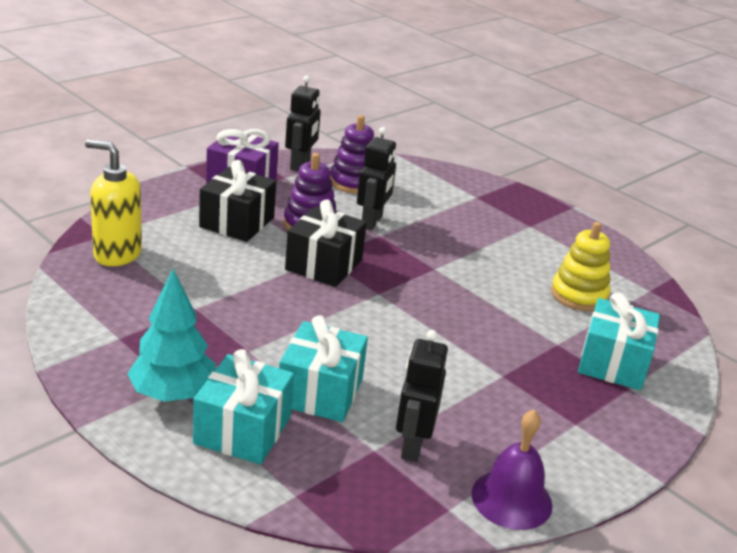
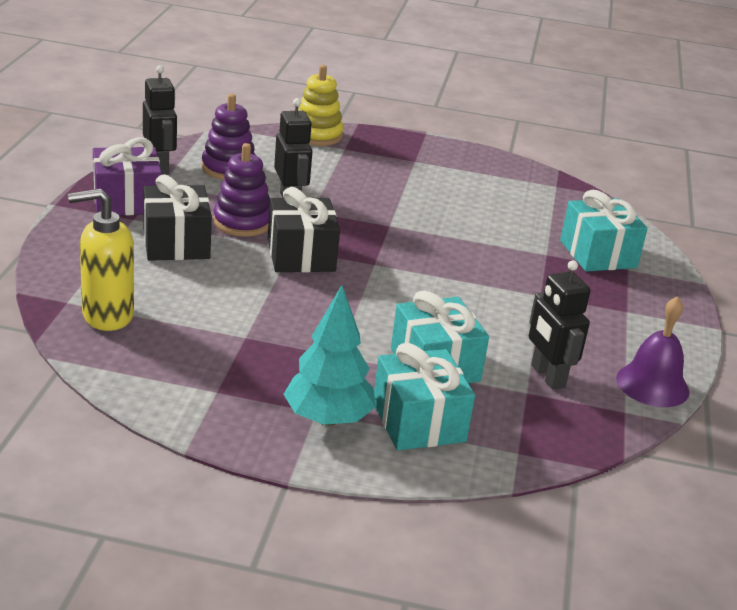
camera: 35 degrees left, 0 degrees up
(579, 295) = (516, 208): yellow stacking toy -> yellow stacking toy (317, 135)

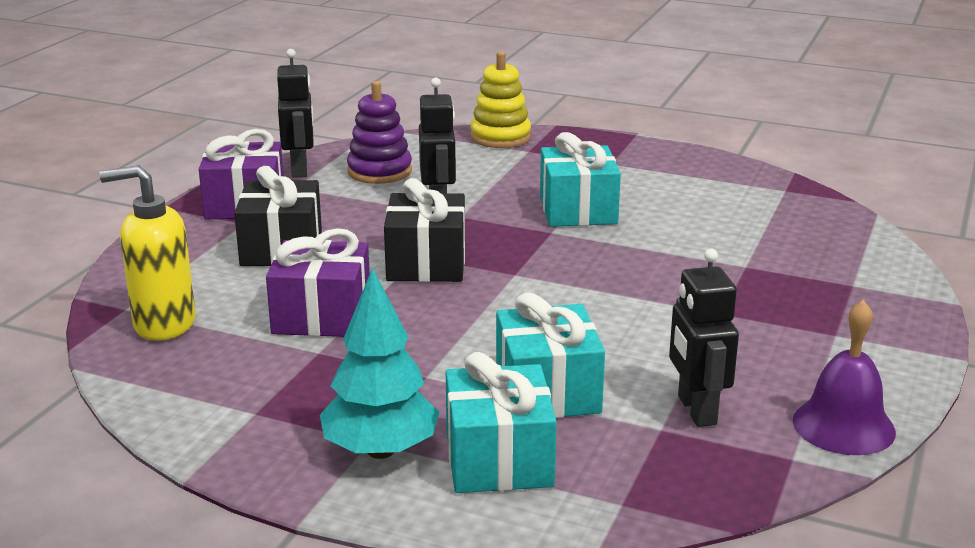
camera: 15 degrees right, 5 degrees down
(235, 305) = (322, 316): none -> purple gift
(242, 222) = (371, 227): purple stacking toy -> none
(598, 254) = (816, 267): turquoise gift -> turquoise gift (578, 210)

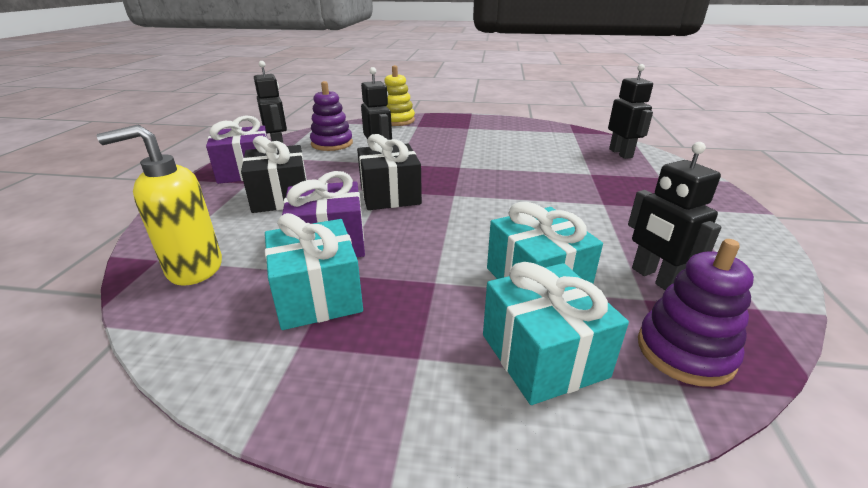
camera: 15 degrees left, 5 degrees up
(380, 450) = (434, 366): turquoise tree -> none
(578, 210) = (467, 153): turquoise gift -> turquoise gift (317, 295)
(655, 480) = (684, 351): none -> purple stacking toy
(829, 238) = (621, 153): none -> black robot
(843, 426) = (761, 273): purple bell -> none

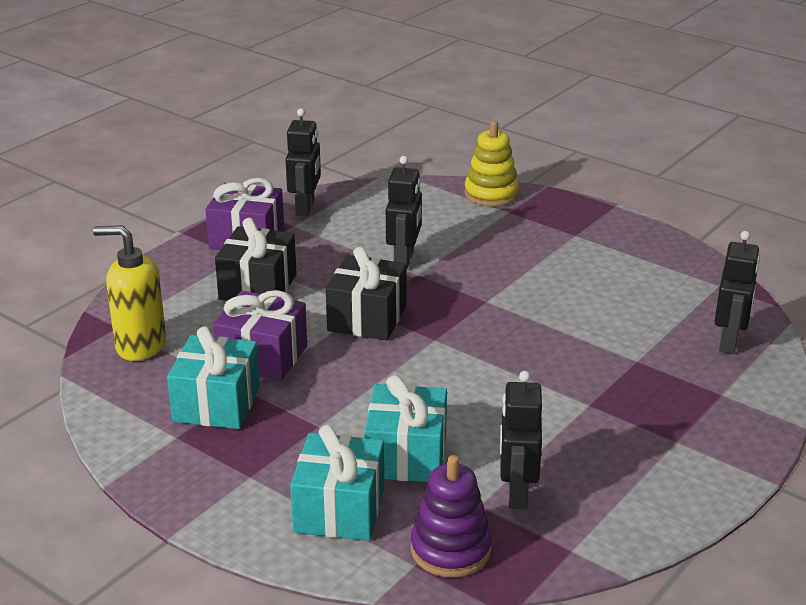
camera: 30 degrees right, 0 degrees up
(332, 144) = (370, 218): purple stacking toy -> none

